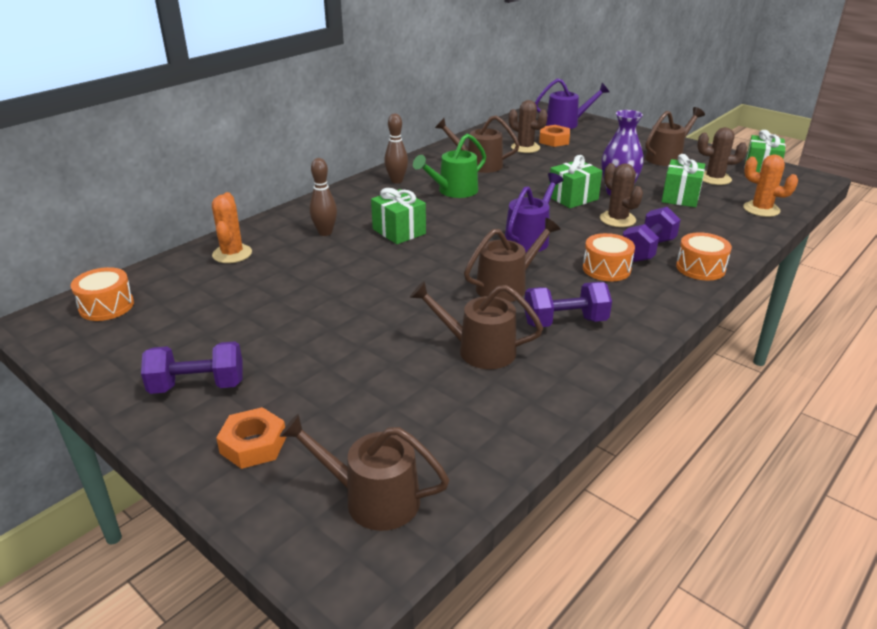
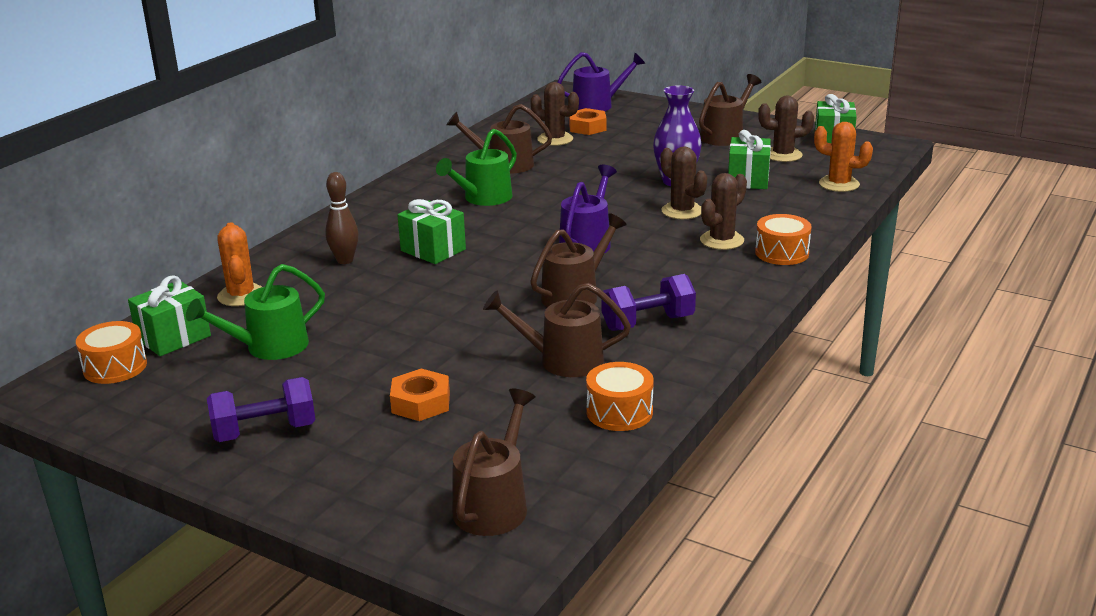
camera: 10 degrees left, 5 degrees down
(234, 304) = (269, 347): none -> green watering can
(253, 444) = (351, 475): orange nut -> orange nut (421, 403)
(372, 499) = (494, 504): brown watering can -> brown watering can turned 105 degrees clockwise
(396, 181) = (410, 193): brown bowling pin -> none
(573, 198) = (626, 192): green gift -> green gift (173, 337)
(606, 269) = (680, 265): orange drum -> orange drum (619, 412)
(647, 250) = (722, 240): purple dumbbell -> brown cactus

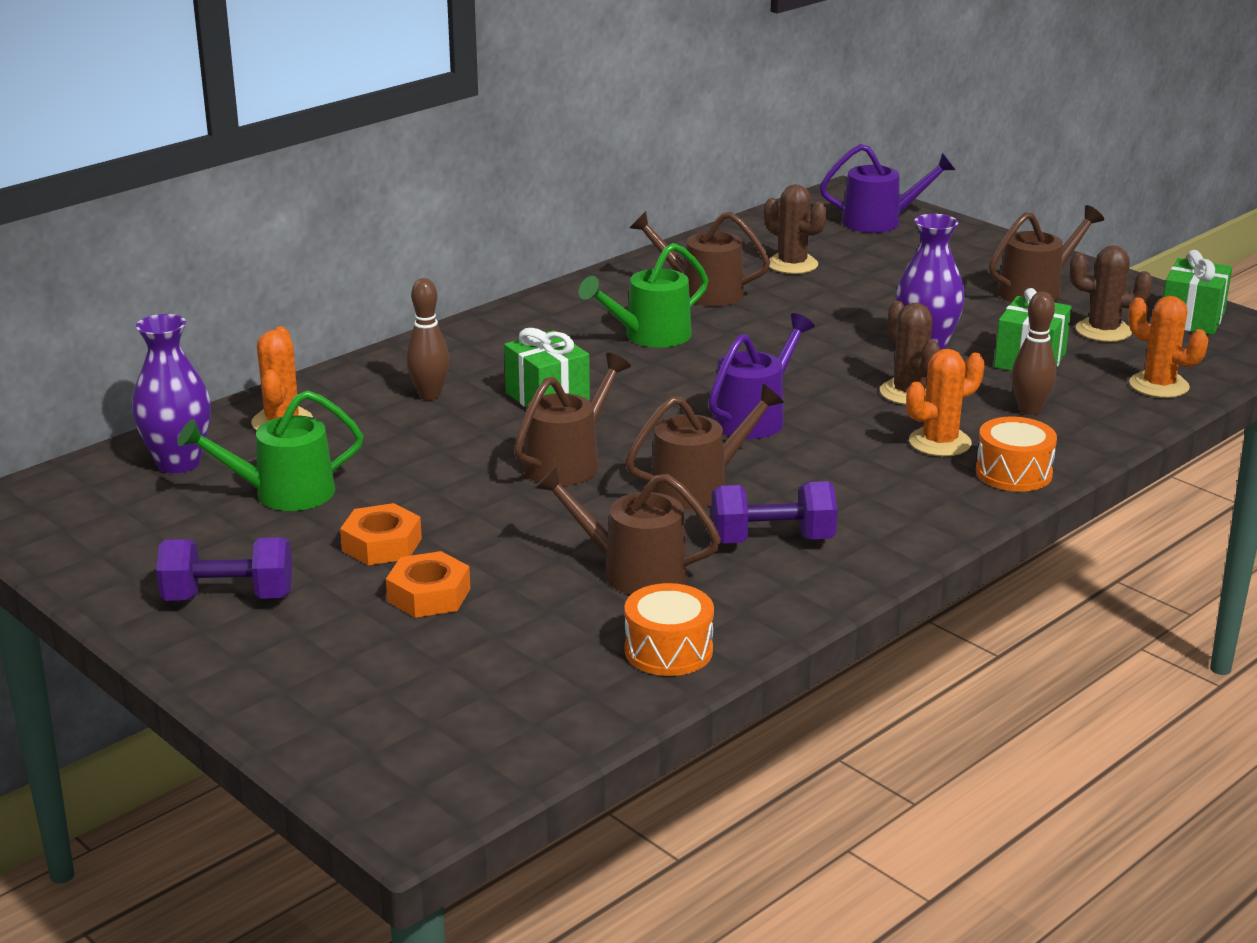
camera: 15 degrees right, 0 degrees up
(115, 367) = (96, 489): orange drum -> none
(173, 337) = (178, 463): green gift -> purple vase
(494, 504) = (451, 735): brown watering can -> brown watering can (568, 462)
(587, 127) = (847, 253): orange nut -> orange nut (382, 544)
(722, 240) = (940, 442): brown cactus -> orange cactus
(767, 211) = (1029, 410): none -> brown bowling pin

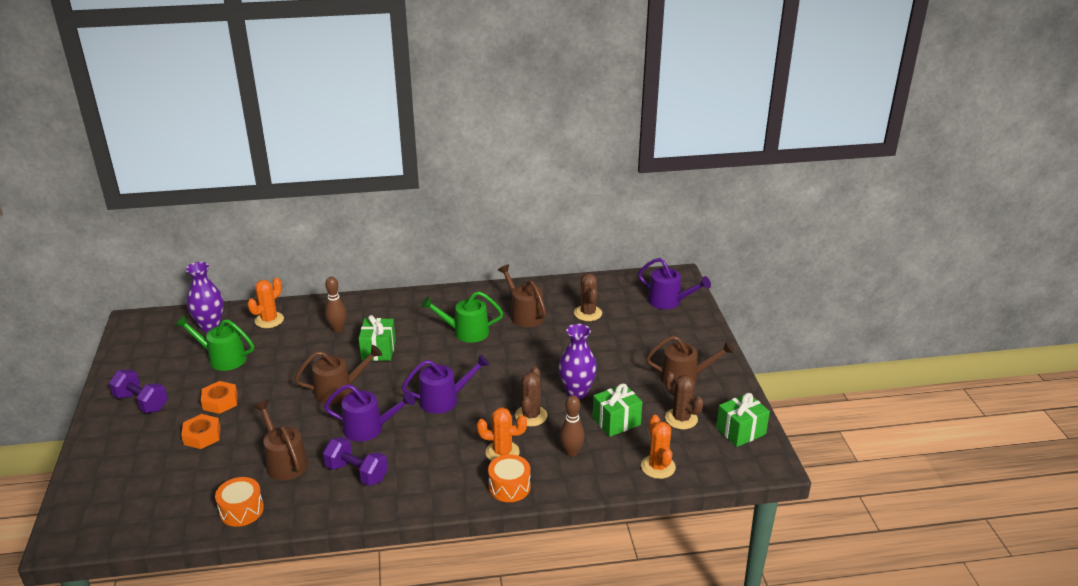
camera: 35 degrees right, 5 degrees up
(698, 487) = (369, 428): brown watering can -> purple watering can

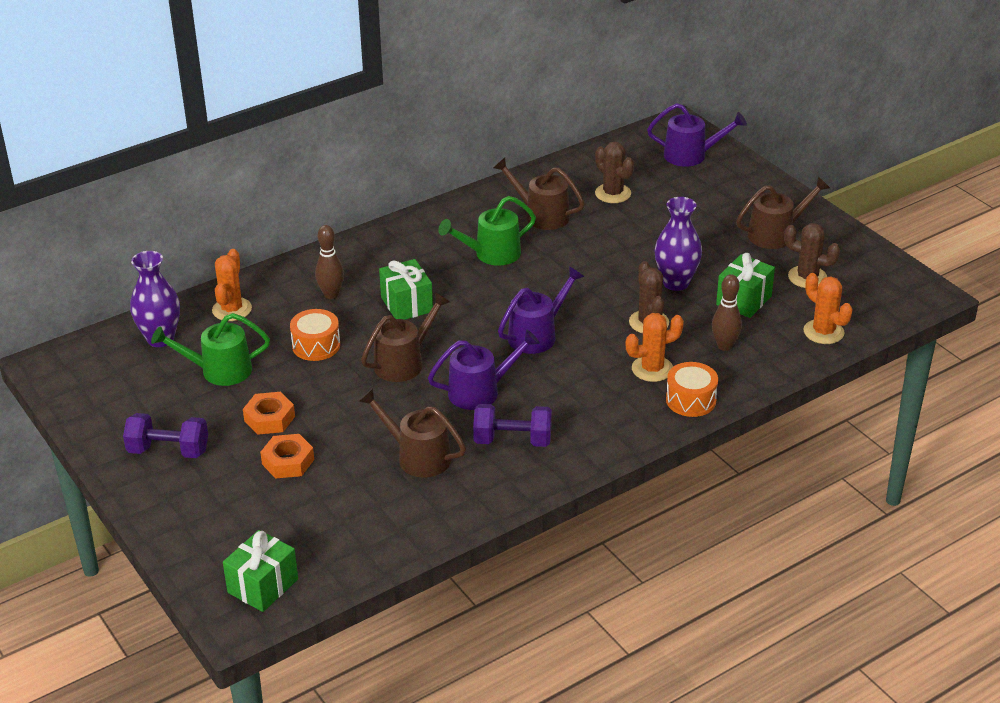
camera: 25 degrees left, 5 degrees up
(241, 510) = (419, 520): orange drum -> orange drum (316, 345)
(740, 431) = (876, 271): green gift -> green gift (263, 586)

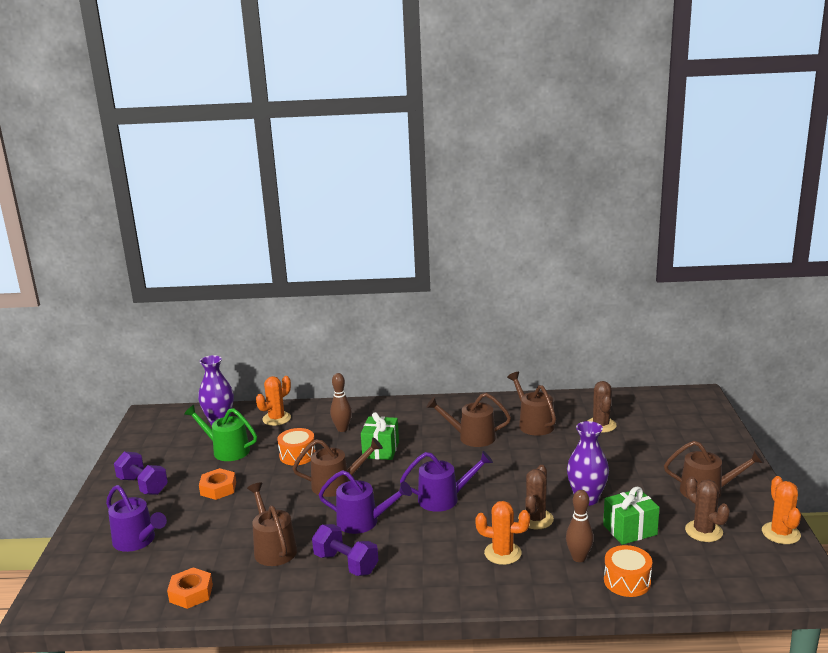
camera: 35 degrees right, 15 degrees down
(263, 586) = (84, 591): green gift -> none
(288, 462) = (195, 519): orange nut -> orange nut (191, 593)
(491, 254) = (471, 437): green watering can -> brown watering can
(691, 155) = (689, 417): purple watering can -> purple watering can (137, 541)
(691, 400) = (508, 588): orange drum -> orange drum (627, 581)
(823, 332) = (677, 578): orange cactus -> orange cactus (781, 533)

